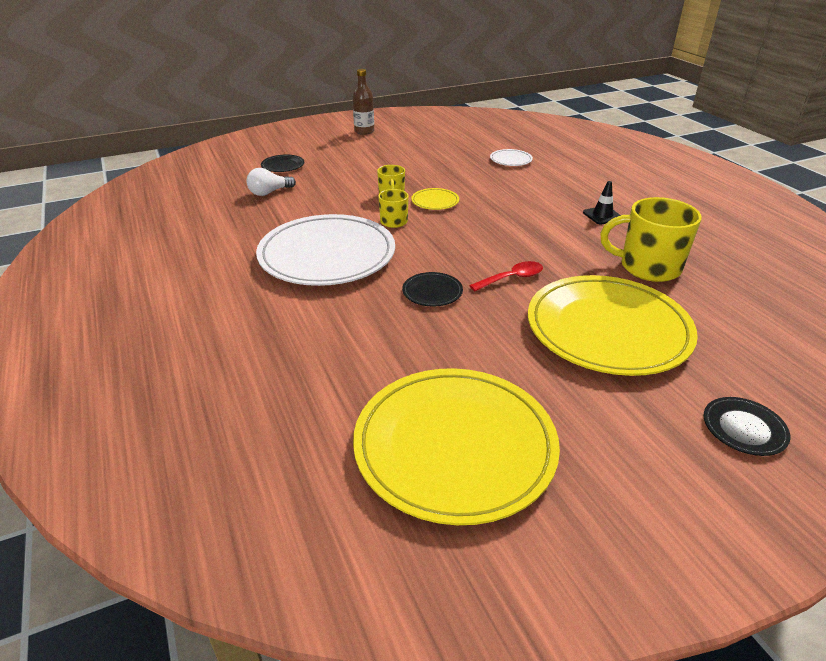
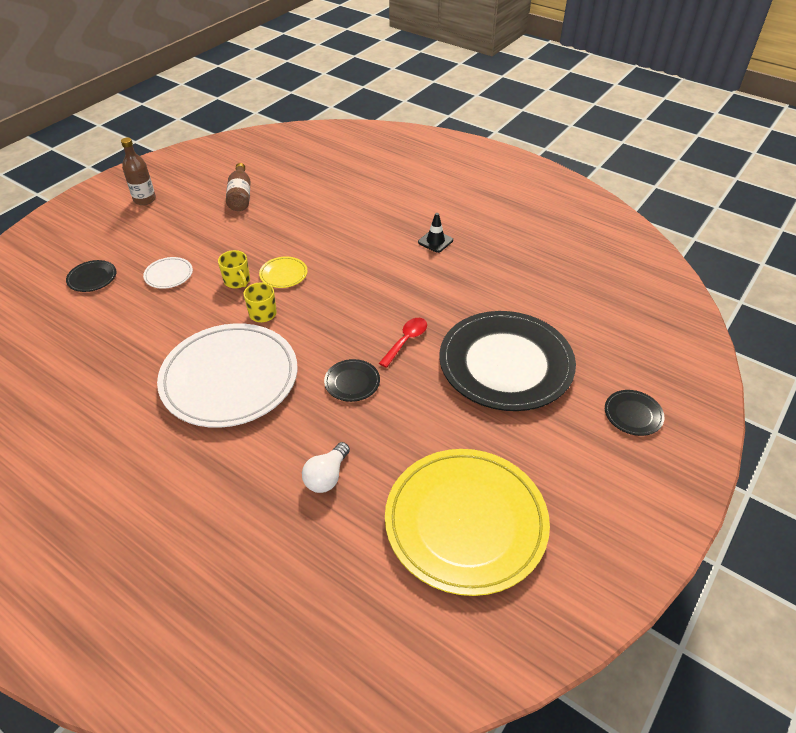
camera: 30 degrees left, 10 degrees up
(269, 192) = (107, 320): white light bulb -> white light bulb (327, 476)
(442, 145) = (240, 196): none -> brown bottle
(511, 160) = (318, 196): white plate -> white plate (169, 275)
(608, 329) = (505, 364): yellow plate -> black plate
(648, 267) = (499, 287): yellow mug -> none

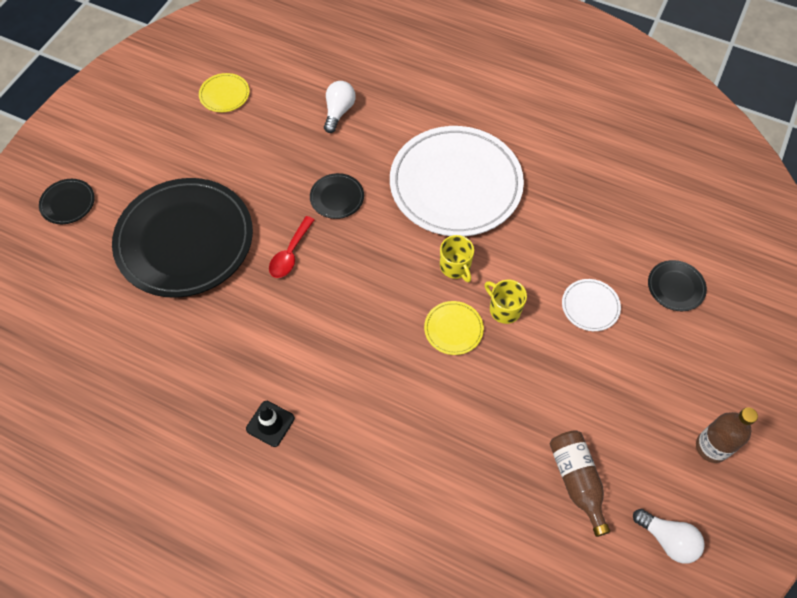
camera: 170 degrees right, 15 degrees up
(203, 171) = (667, 539): none -> white light bulb
(465, 522) = (224, 95): yellow plate -> yellow plate, size x0.41

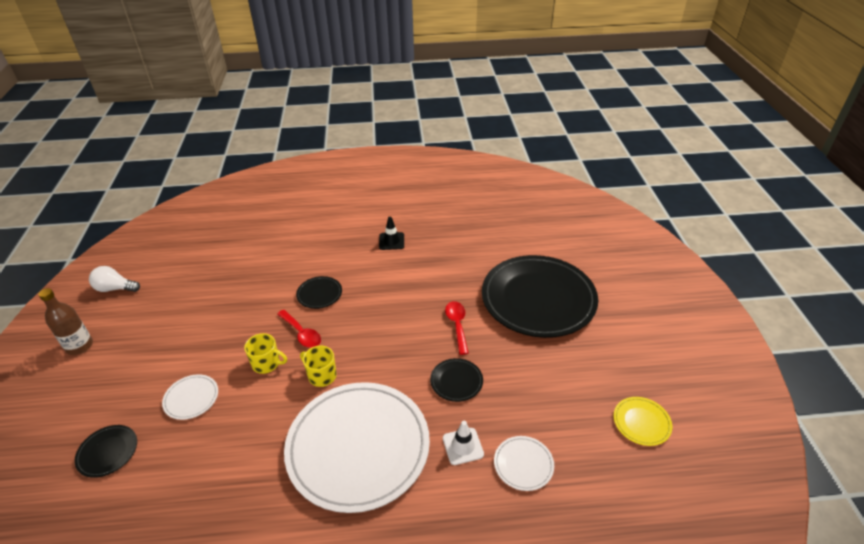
camera: 150 degrees right, 20 degrees down
(68, 203) = (641, 283): black plate -> black plate (319, 294)
(339, 112) = (523, 464): white light bulb -> white plate
(373, 145) = (463, 446): none -> white traffic cone
(453, 329) = (302, 333): yellow plate -> red spoon
(576, 481) = (182, 291): brown bottle -> none

